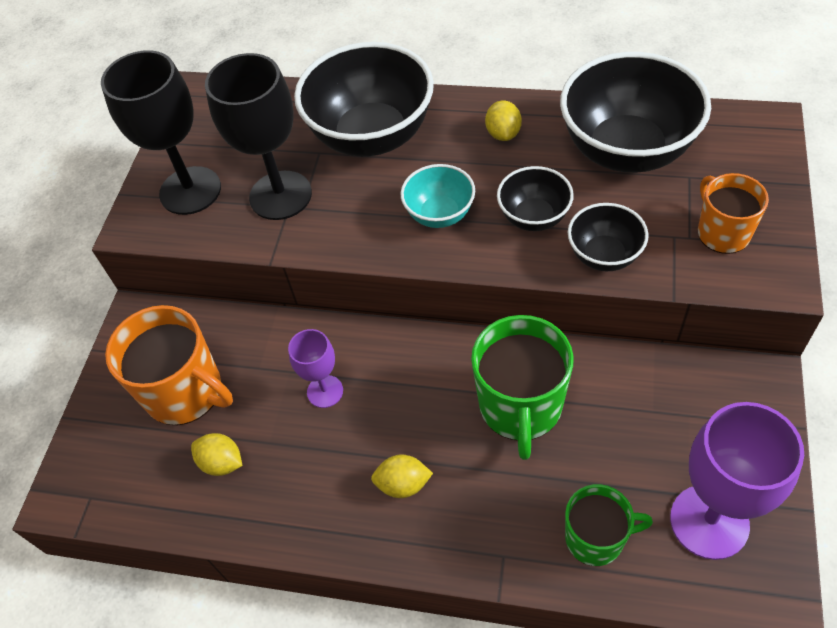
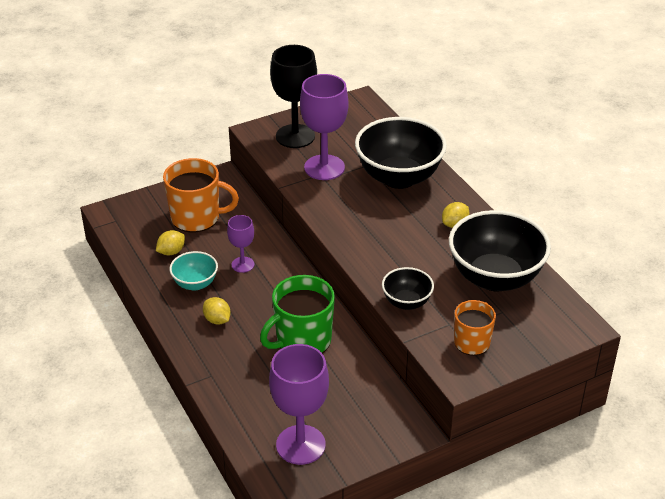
camera: 45 degrees right, 15 degrees down
(185, 392) = (197, 217): orange mug -> orange mug turned 75 degrees counterclockwise
(222, 463) = (171, 252): yellow lemon -> yellow lemon turned 60 degrees clockwise
(280, 195) = (324, 167): black goblet -> purple goblet
(440, 214) = (371, 229): turquoise bowl -> turquoise bowl (195, 284)
(534, 217) = (406, 264): black bowl -> none
(596, 538) = (251, 405): green mug -> none

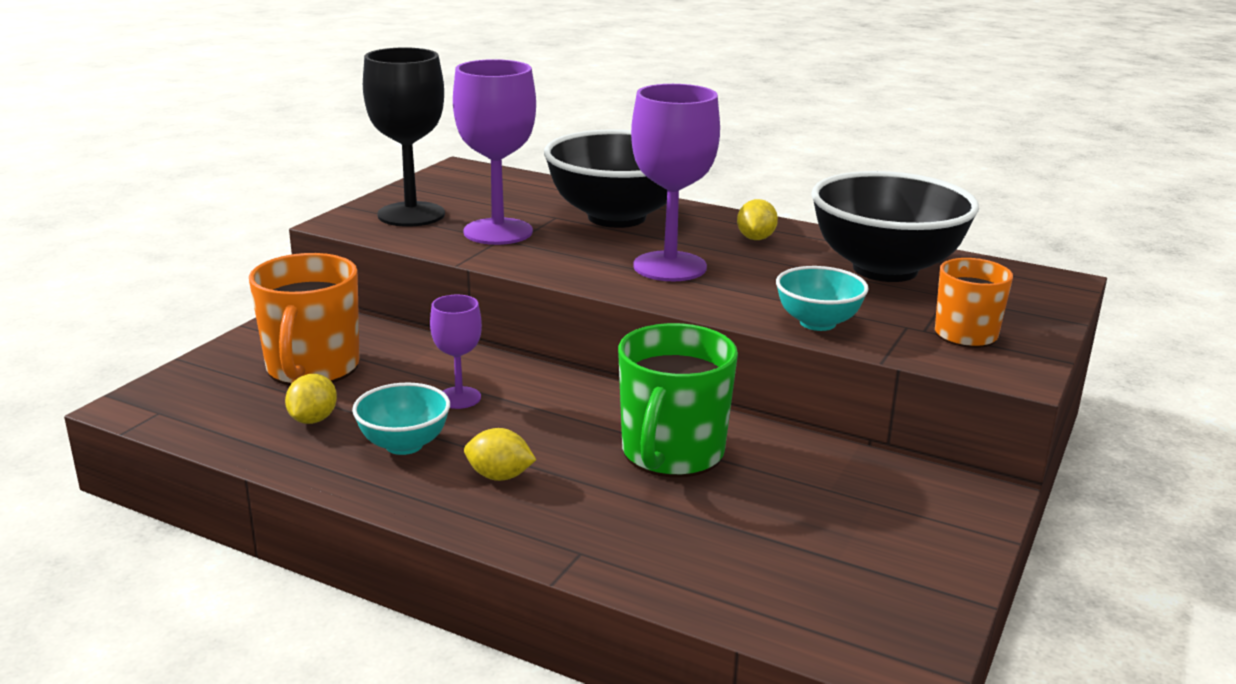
camera: 35 degrees left, 15 degrees down
(197, 217) = (312, 368): orange mug -> orange mug turned 120 degrees clockwise
(300, 445) = (853, 584): purple goblet -> purple goblet (669, 267)
(406, 302) = (817, 323): black bowl -> turquoise bowl

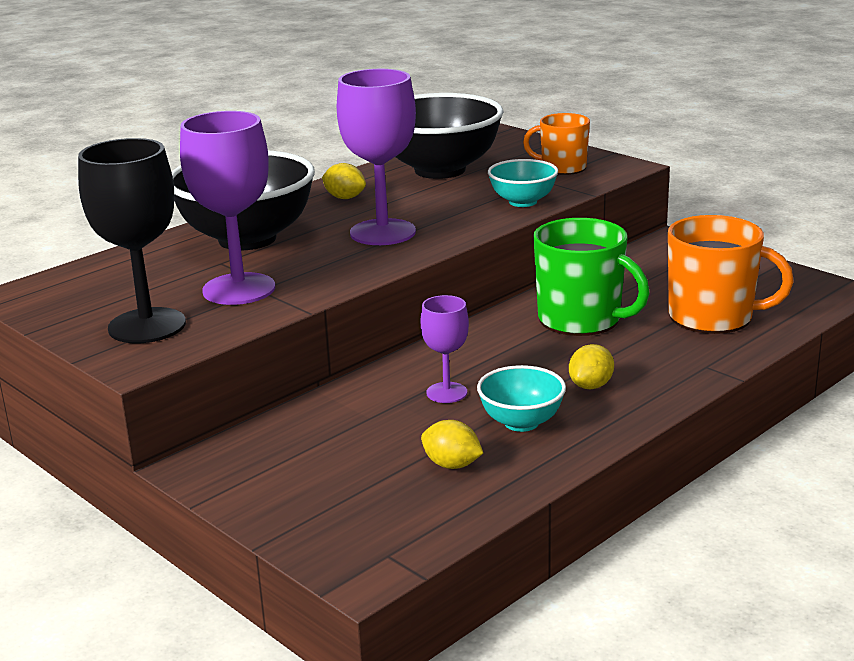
camera: 70 degrees left, 0 degrees up
(312, 368) = (338, 463): orange mug -> orange mug (713, 317)

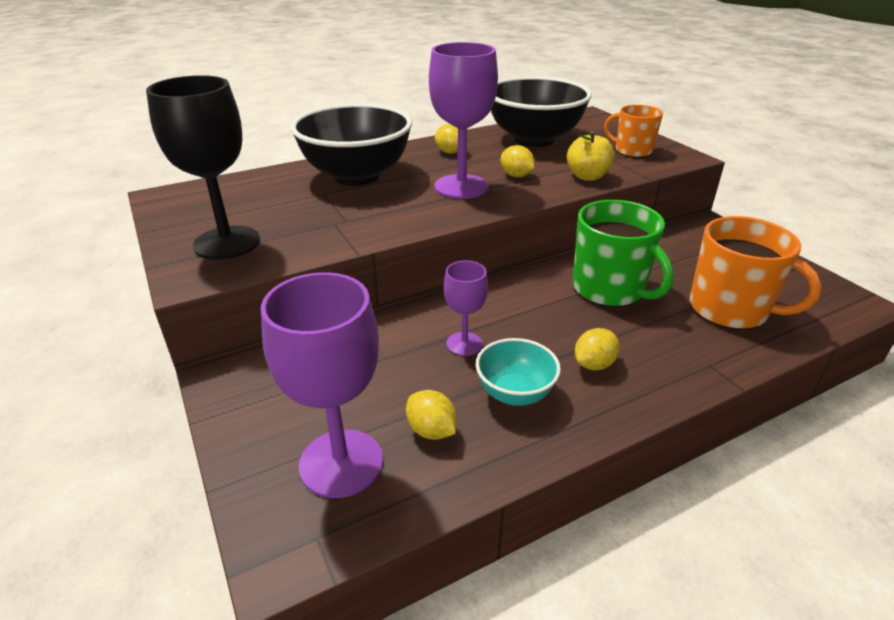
camera: 15 degrees right, 10 degrees up
(239, 289) = (319, 220): purple goblet -> purple goblet (341, 463)
(440, 212) = (516, 175): none -> yellow lemon
(523, 202) = (587, 176): turquoise bowl -> yellow apple

